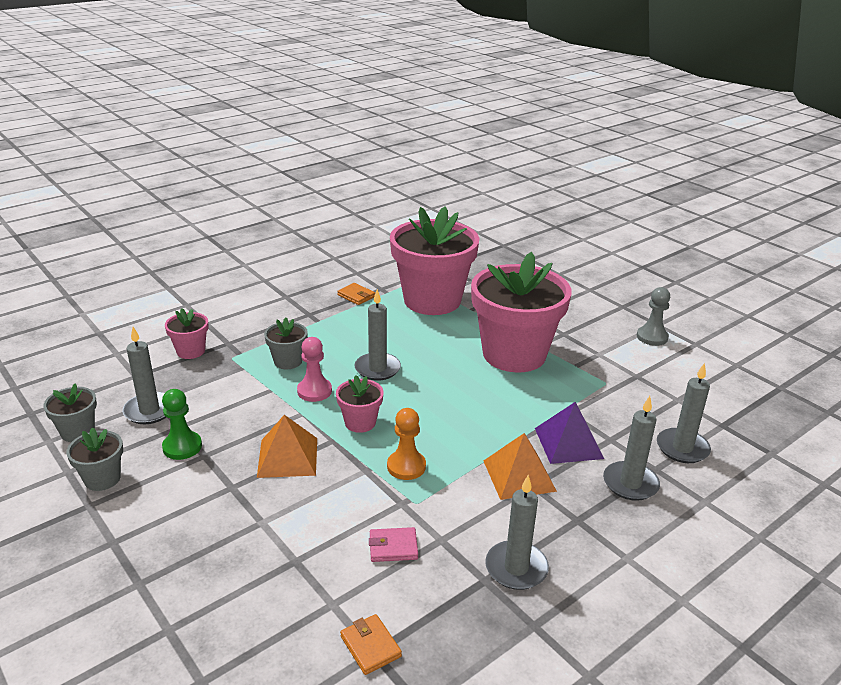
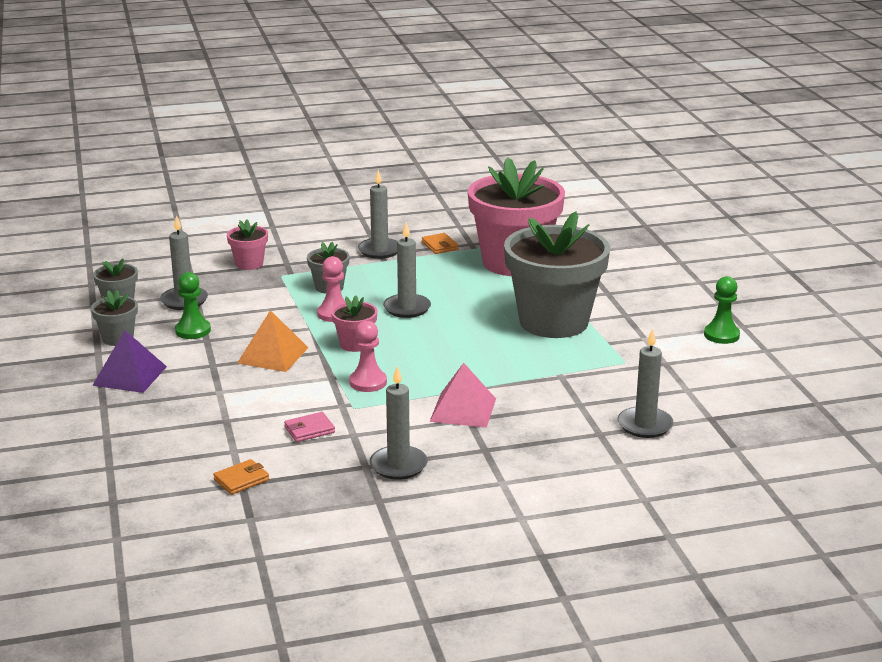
camera: 25 degrees right, 5 degrees down
(370, 646) = (241, 480): orange wallet -> orange wallet turned 60 degrees clockwise
(393, 547) = (309, 430): pink wallet -> pink wallet turned 45 degrees counterclockwise
(406, 466) = (368, 382): orange pawn -> pink pawn
(514, 354) = (553, 322): pink flower pot -> grey flower pot
(519, 475) = (463, 410): orange pyramid -> pink pyramid
(568, 443) = (535, 398): purple pyramid -> purple pyramid (130, 375)
(630, 483) = (562, 437): grey candle -> grey candle (379, 250)
(652, 337) = (721, 335): grey pawn -> green pawn

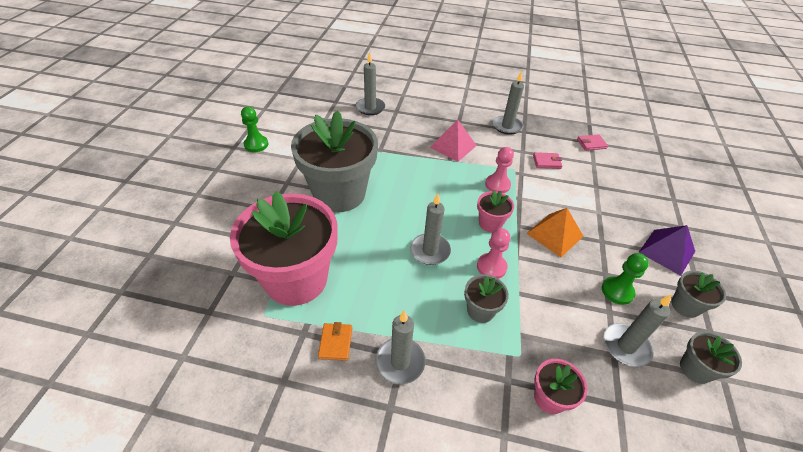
camera: 155 degrees left, 20 degrees up
(241, 480) = (591, 144): orange wallet -> pink wallet

